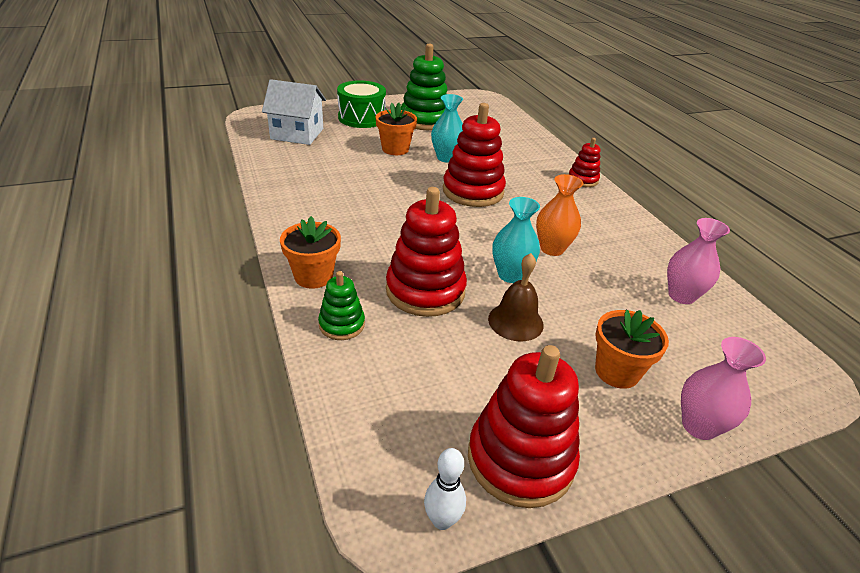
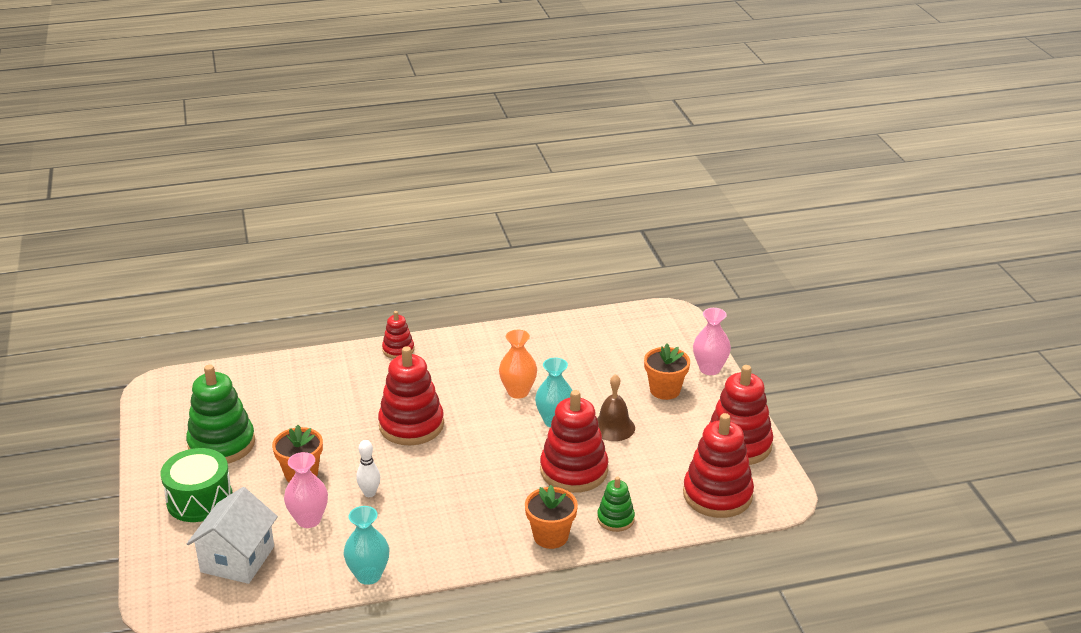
camera: 80 degrees left, 5 degrees down
(395, 428) = (717, 495): none -> red stacking toy
(442, 520) = (781, 480): white bowling pin -> white bowling pin (369, 493)
(446, 158) = (332, 436): turquoise vase -> turquoise vase (368, 575)
(681, 295) = (585, 340): pink vase -> pink vase (309, 520)

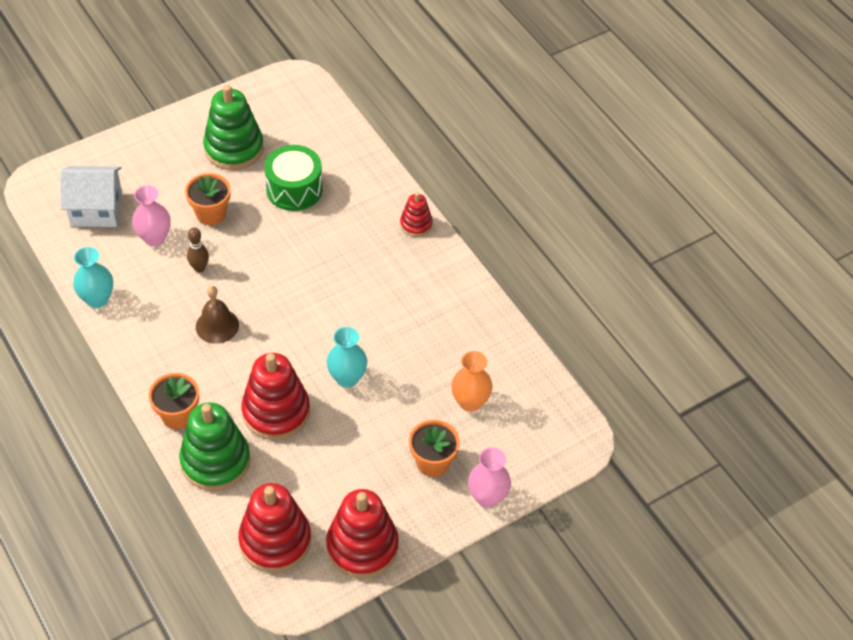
camera: 70 degrees right, 20 degrees up
(199, 500) = (160, 160): green drum -> green drum (294, 189)
(369, 493) = (199, 268): white bowling pin -> brown bowling pin
(411, 425) = (303, 269): red stacking toy -> none
(518, 392) = (383, 337): orange vase -> orange vase (470, 402)
(613, 427) = (354, 429): brown bell -> brown bell (217, 325)
(615, 519) = (215, 461): green stacking toy -> green stacking toy, size x1.90

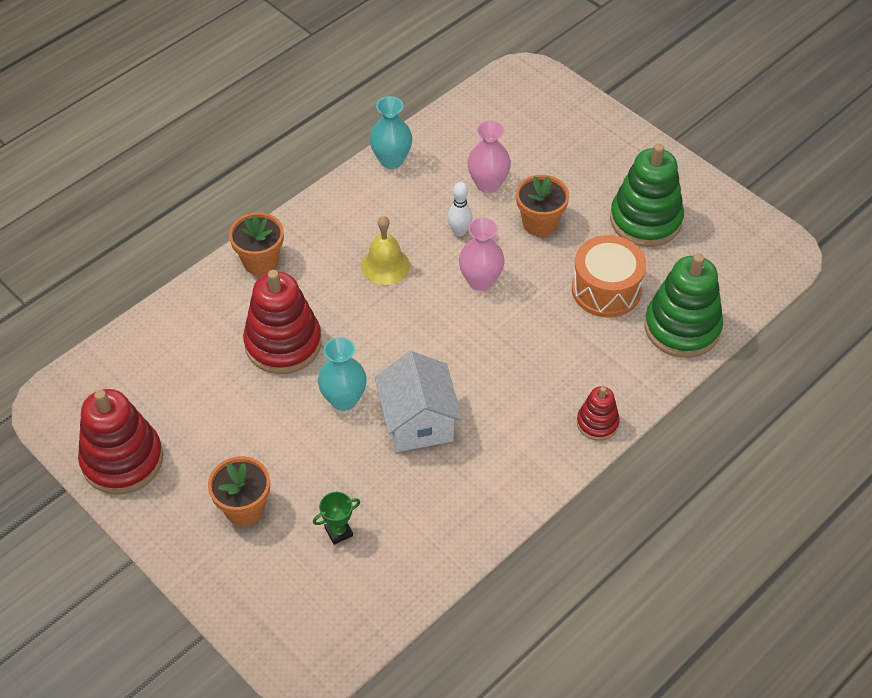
camera: 80 degrees right, 0 degrees up
(96, 209) = (510, 128): white house -> white house (418, 422)
(199, 268) = (459, 232): brown bowling pin -> white bowling pin
(215, 461) = (210, 306): green stacking toy -> green stacking toy (682, 327)
(217, 325) = (385, 265): brown bell -> yellow bell
(275, 541) = (120, 379): red stacking toy -> none
(294, 189) = (606, 289): green drum -> orange drum
(470, 402) = (338, 532): orange vase -> green trophy
(487, 497) = (205, 574): pink vase -> pink vase (480, 281)

